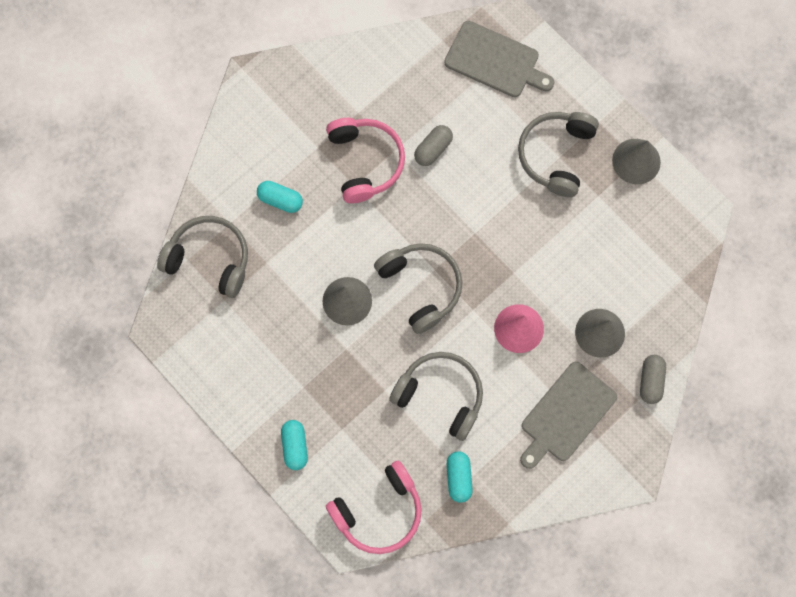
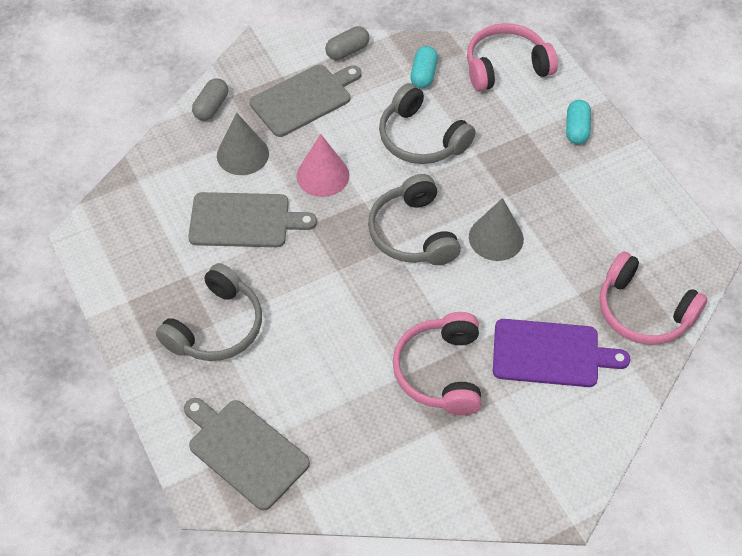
camera: 165 degrees left, 20 degrees down
(209, 259) = (643, 311): grey headphones -> pink headphones
(280, 200) = (550, 354): turquoise capsule -> purple cutting board
(433, 149) = (356, 367): grey capsule -> grey capsule (347, 51)
(571, 261) = (244, 220): none -> grey cutting board
(636, 161) = (129, 299): grey cone -> none

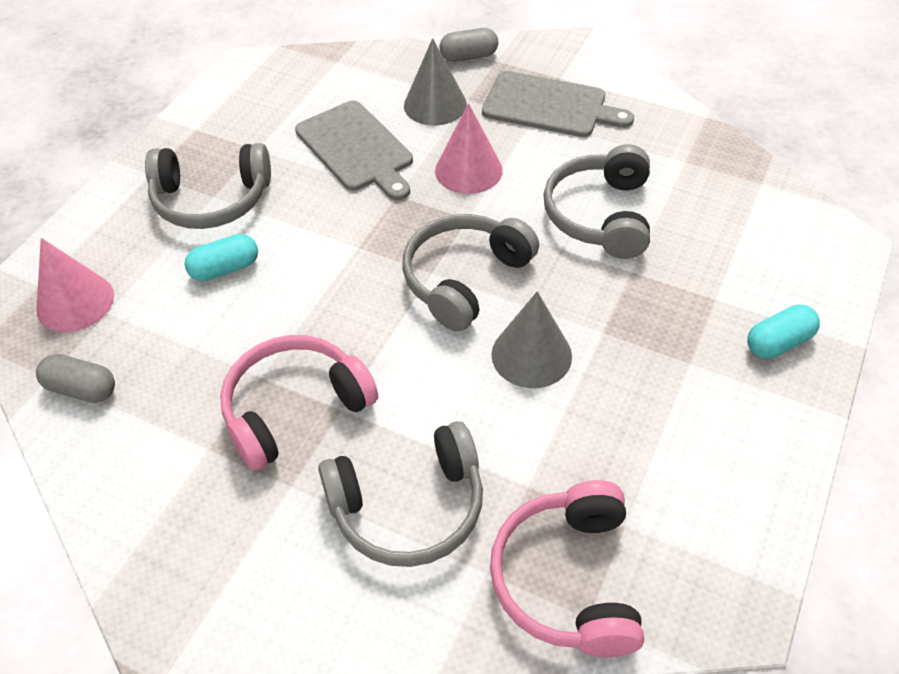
camera: 55 degrees right, 5 degrees down
(245, 451) = (75, 302): grey cutting board -> pink cone
(347, 51) = (647, 100): grey capsule -> grey capsule (82, 389)
(423, 75) = (688, 170): turquoise capsule -> turquoise capsule (225, 269)
(506, 67) = (787, 227): pink headphones -> none
(550, 354) = (408, 506): purple cutting board -> grey headphones

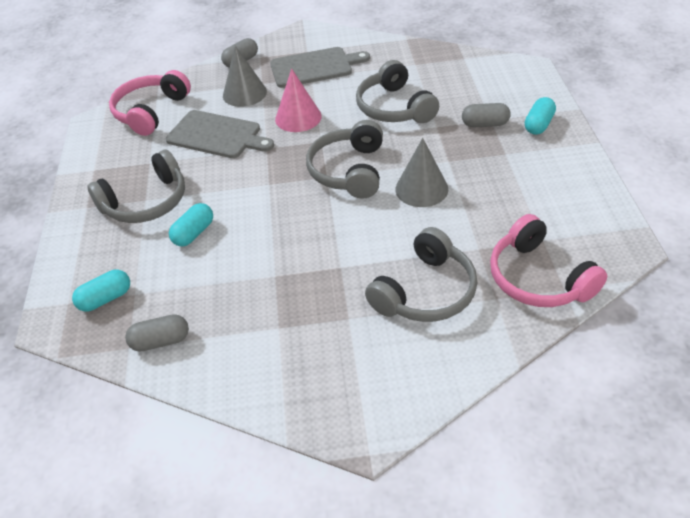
camera: 30 degrees left, 5 degrees down
(75, 302) = (105, 299): pink cone -> turquoise capsule
(295, 408) = (312, 280): pink headphones -> pink headphones (151, 112)
(701, 302) = (485, 124): none -> grey capsule

